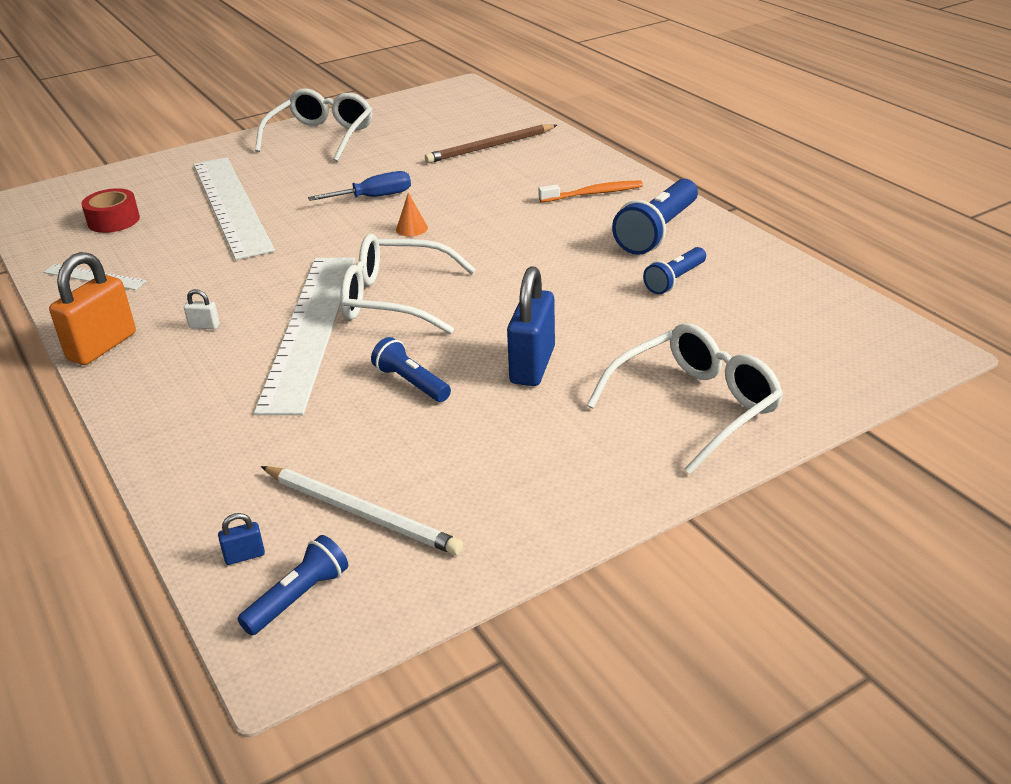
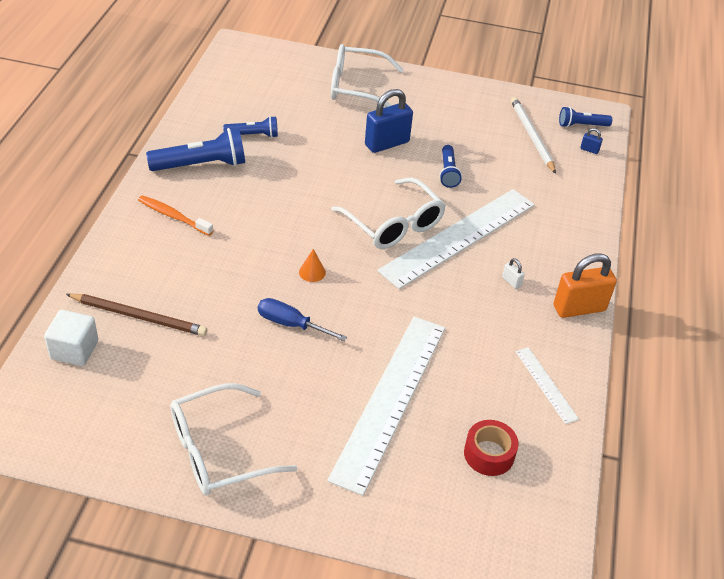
camera: 140 degrees left, 10 degrees up
(496, 119) = (74, 350): none -> white cube

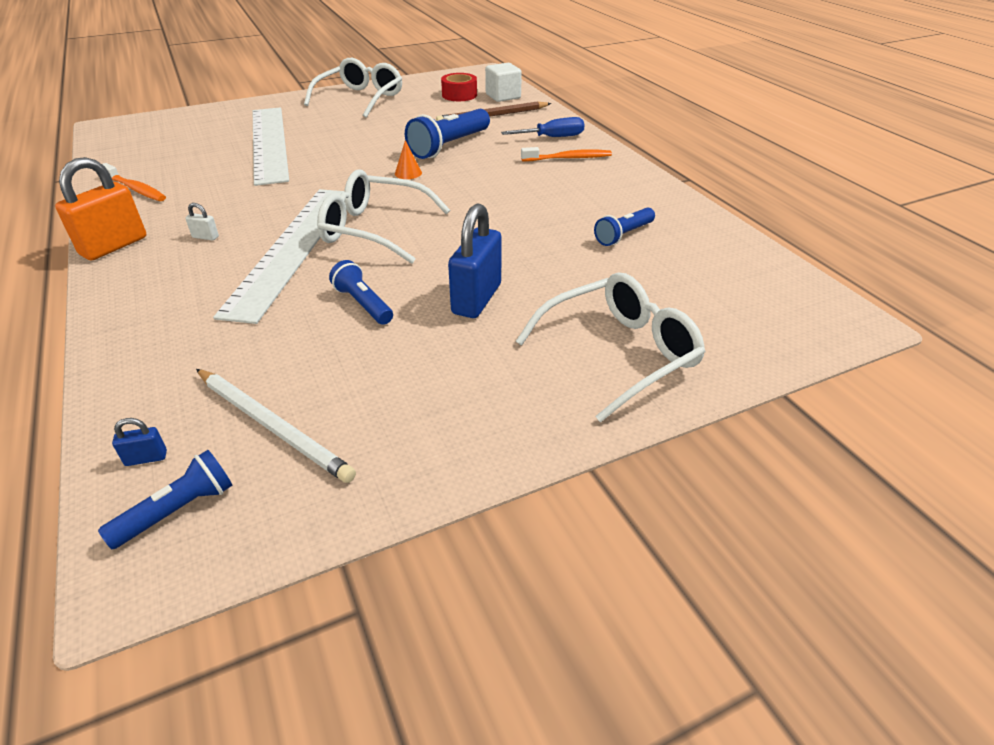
camera: 145 degrees right, 5 degrees down
(201, 165) = (616, 193): blue flashlight -> blue flashlight (449, 146)
(290, 324) = (386, 146): blue screwdriver -> blue screwdriver (553, 137)
(489, 454) = (172, 147): red tape -> red tape (459, 95)
(546, 384) = (135, 189): white ruler -> orange toothbrush

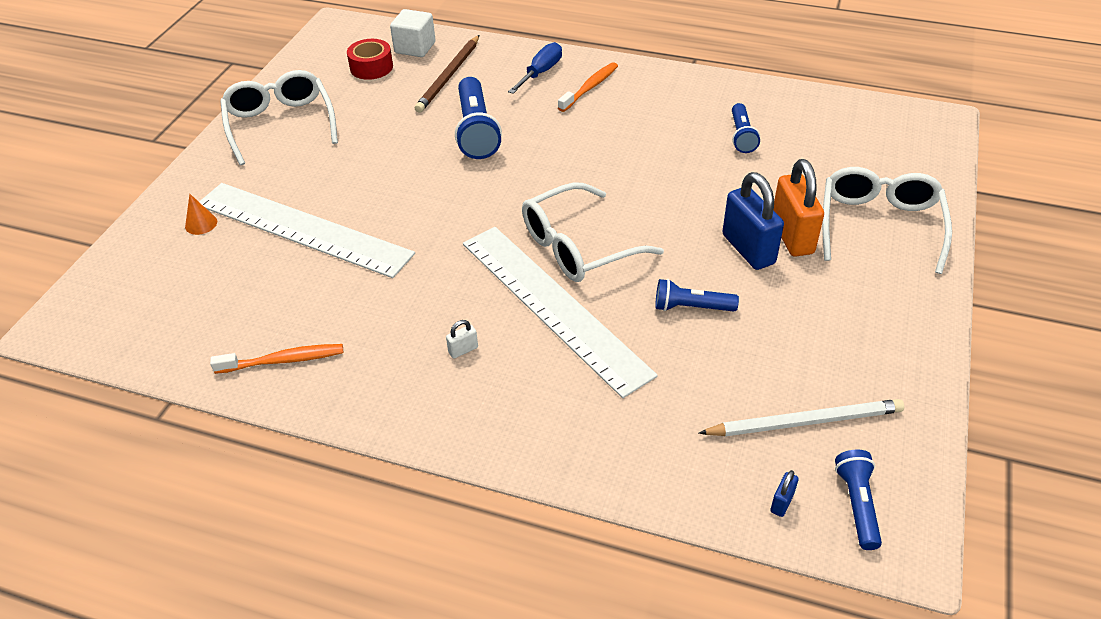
camera: 45 degrees left, 5 degrees up
(114, 246) = (403, 417): orange padlock -> orange padlock (792, 236)
(408, 173) = (498, 179): orange cone -> orange cone (201, 224)

